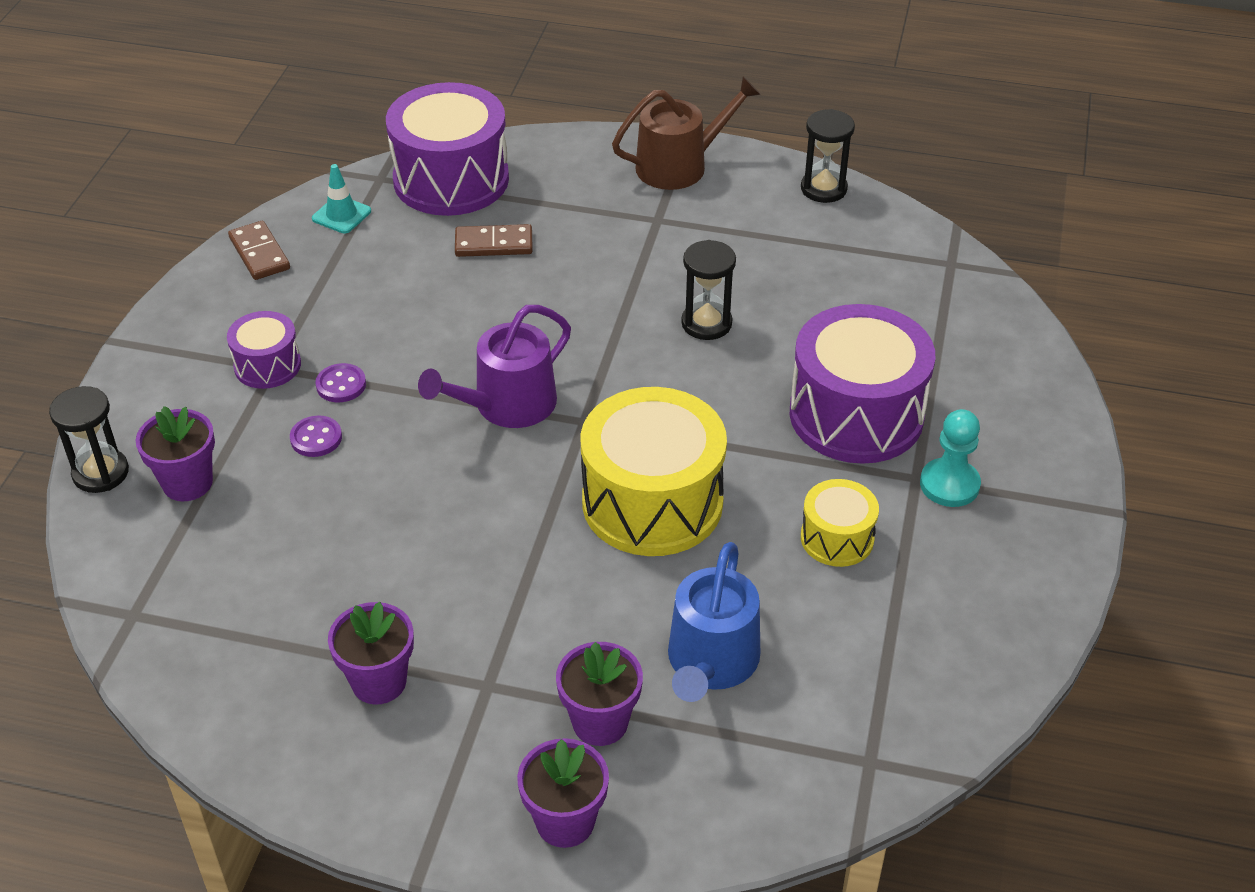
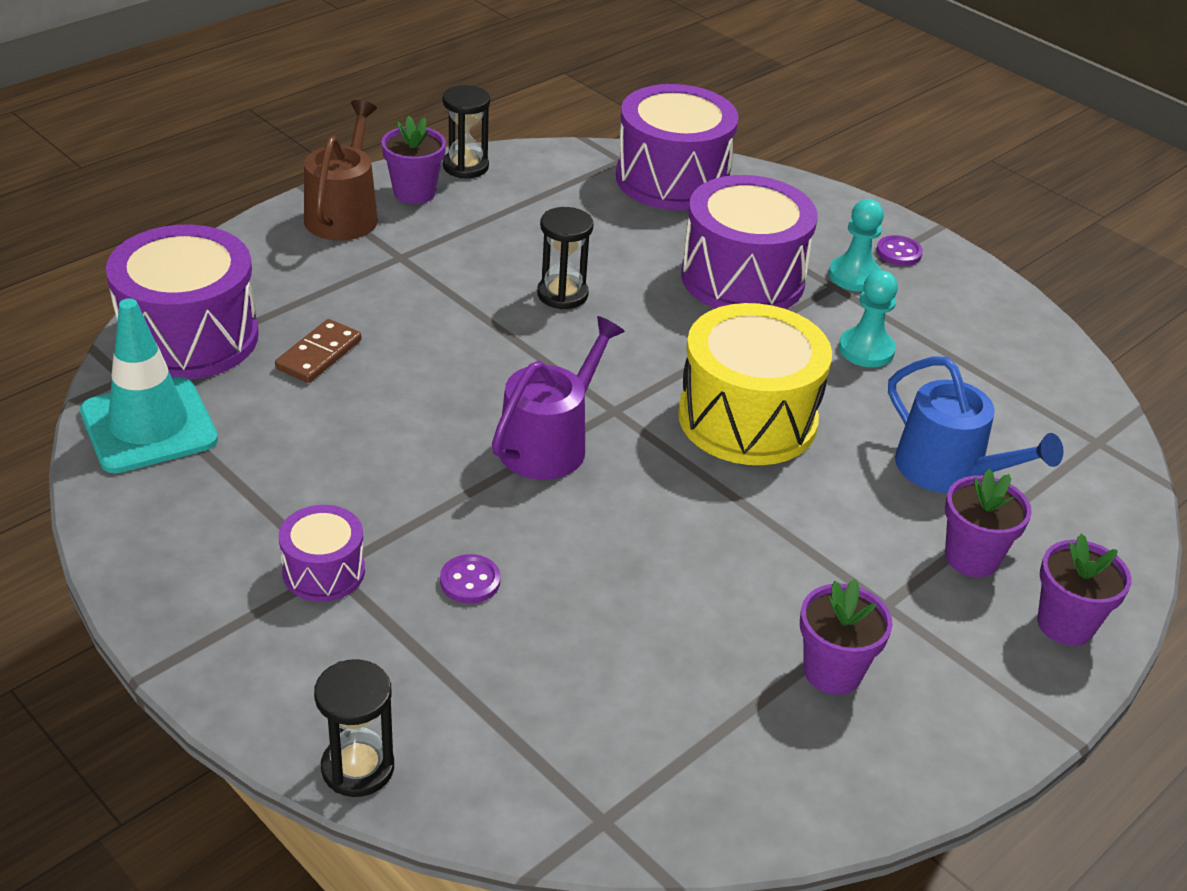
camera: 60 degrees left, 5 degrees down
(187, 483) = (443, 702): purple flower pot -> purple flower pot (414, 192)
(259, 253) = (136, 506): brown domino -> none
(341, 215) = (149, 426): turquoise traffic cone -> turquoise traffic cone, size x2.03
(341, 385) = (410, 533): purple button -> purple button (898, 253)
(507, 405) = (549, 443): purple watering can -> purple watering can turned 135 degrees counterclockwise
(837, 538) = (866, 350): yellow drum -> turquoise pawn
(960, 306) = (672, 179): none -> purple drum

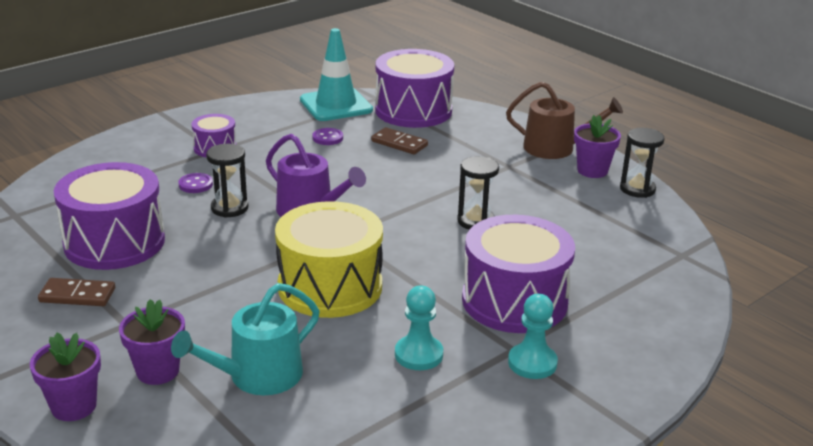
camera: 95 degrees right, 10 degrees down
(358, 768) = (82, 157): black hourglass -> black hourglass (229, 208)
(672, 179) = (661, 278): purple drum -> purple drum (114, 242)
(832, 671) = (77, 295): purple flower pot -> brown domino
(898, 253) = (580, 397): purple button -> purple button (327, 138)
(948, 470) = (257, 376): blue watering can -> turquoise watering can

